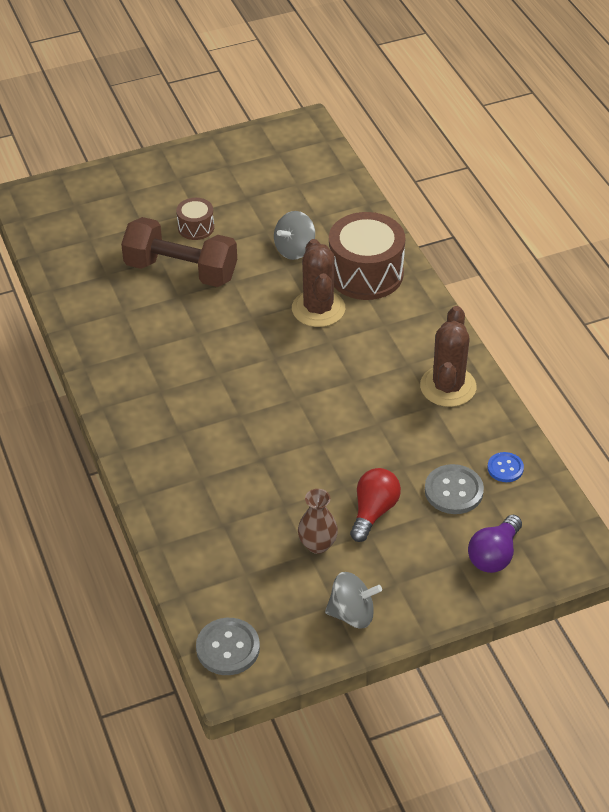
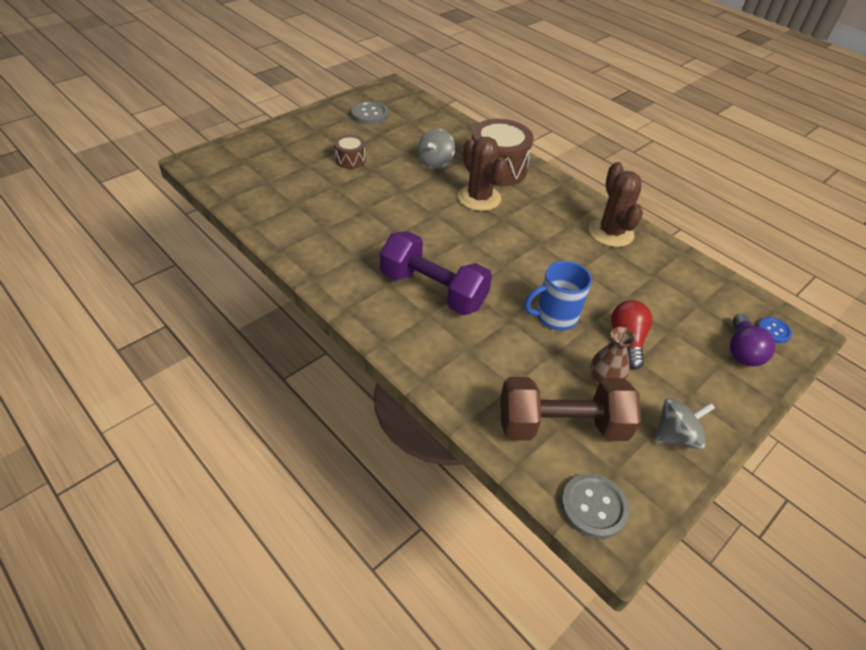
camera: 25 degrees left, 0 degrees up
(181, 271) = (356, 191): brown dumbbell -> brown dumbbell (561, 425)
(201, 408) = (433, 290): none -> purple dumbbell
(312, 467) = (554, 316): none -> blue mug
(453, 491) = (673, 308): grey button -> grey button (369, 114)
(505, 468) = (695, 281): blue button -> blue button (773, 331)

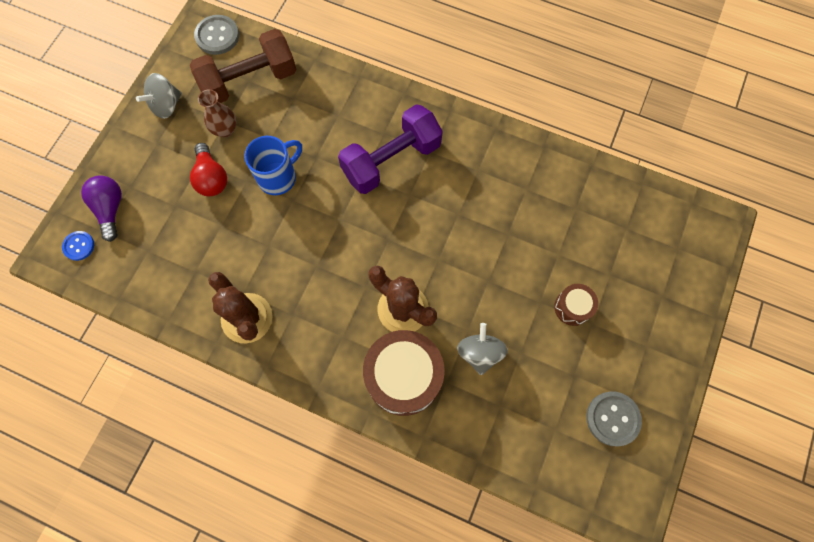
camera: 160 degrees right, 25 degrees up
(433, 290) = (391, 160): purple dumbbell -> purple dumbbell turned 45 degrees counterclockwise

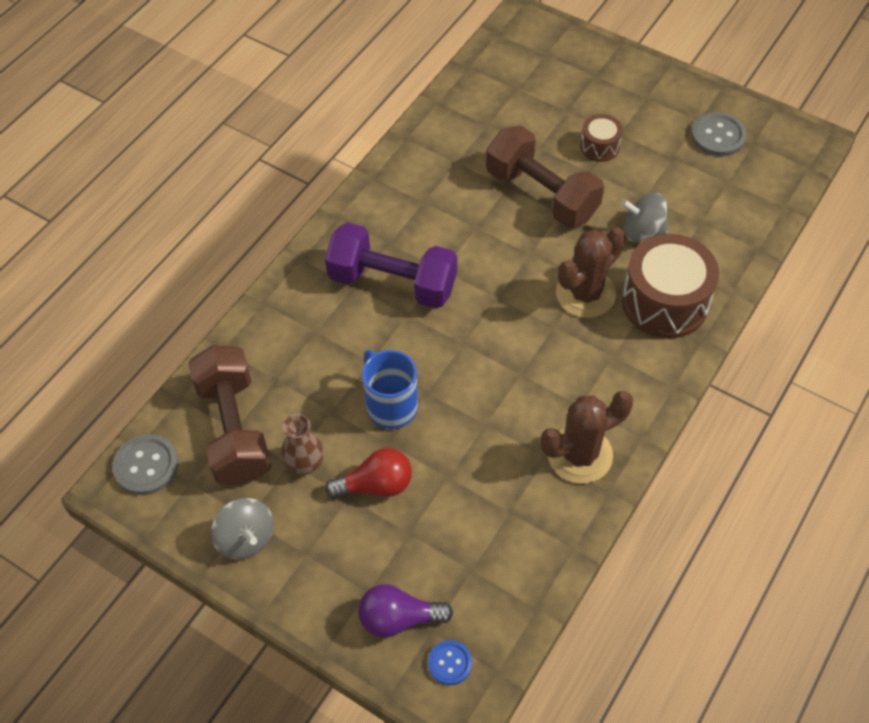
camera: 80 degrees left, 15 degrees down
(391, 160) = (392, 282): purple dumbbell -> purple dumbbell turned 45 degrees counterclockwise
(505, 263) = (541, 194): none -> brown dumbbell

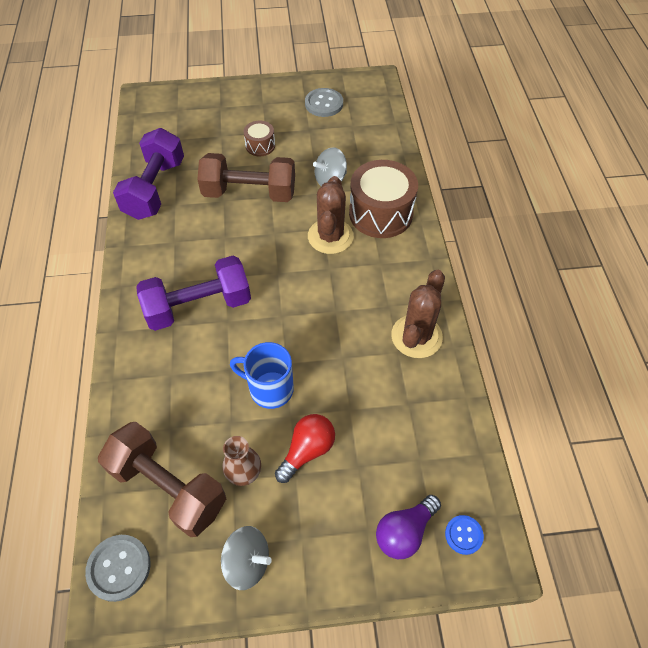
camera: 40 degrees left, 0 degrees up
(450, 133) = (155, 189): none -> purple dumbbell

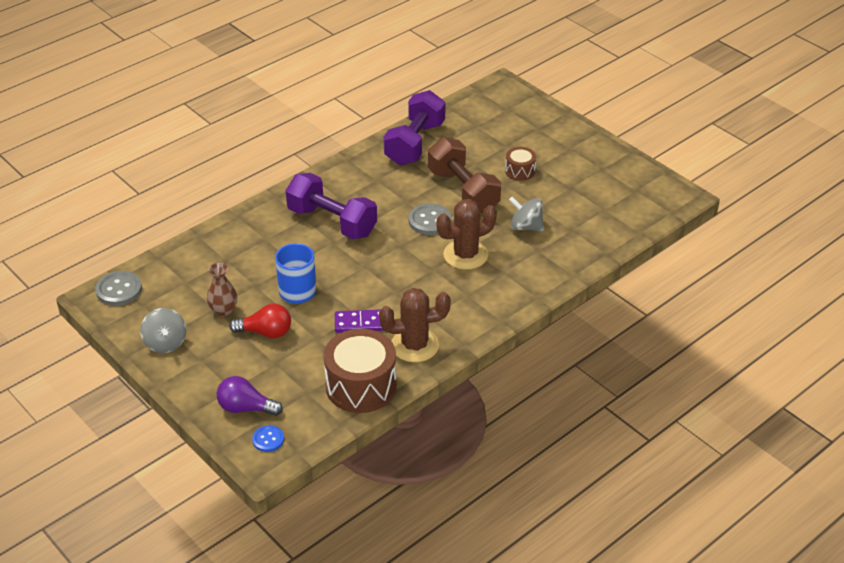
camera: 55 degrees right, 15 degrees down
(155, 189) = (415, 143): purple dumbbell -> purple dumbbell turned 45 degrees counterclockwise
(168, 487) = (186, 282): brown dumbbell -> none
(324, 104) = (611, 181): grey button -> grey button (430, 221)
(356, 361) = (360, 323): none -> purple domino
(380, 213) = (520, 271): brown drum -> brown drum (361, 386)

